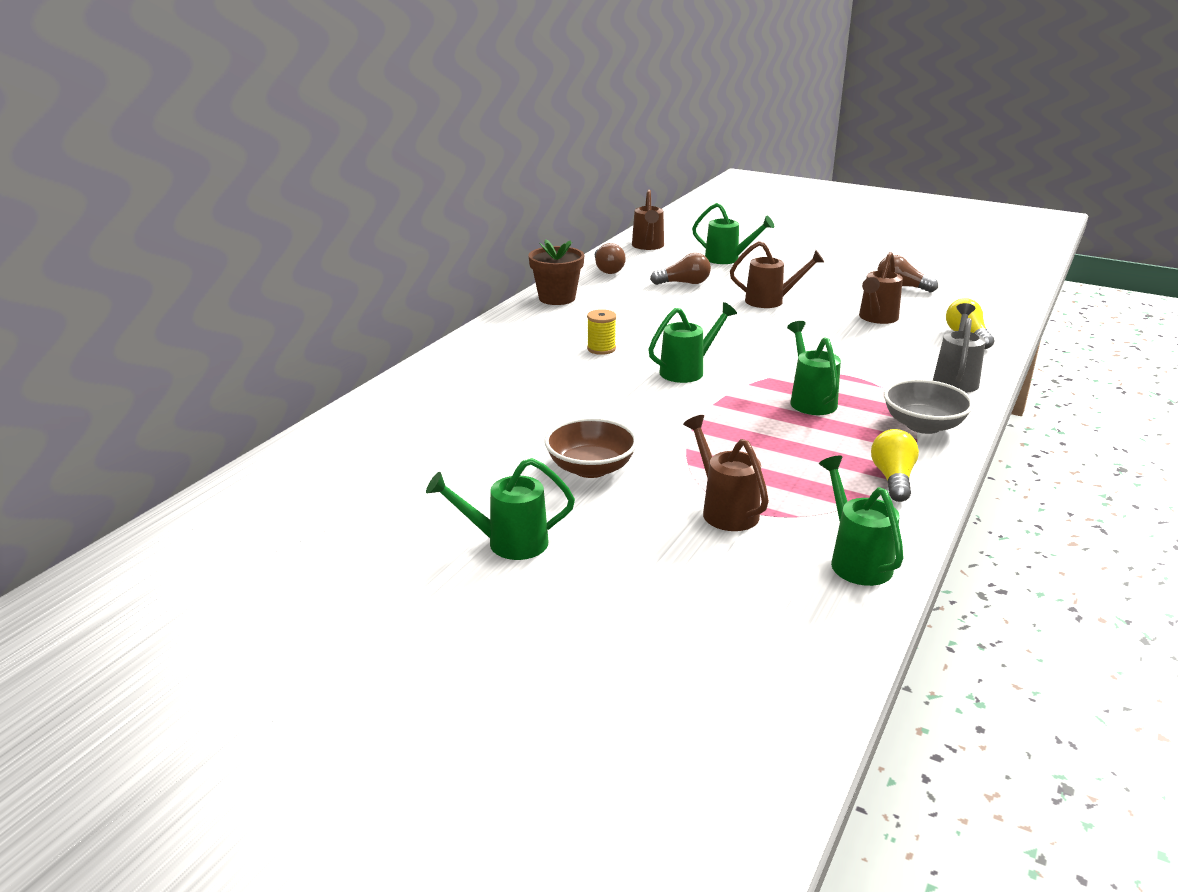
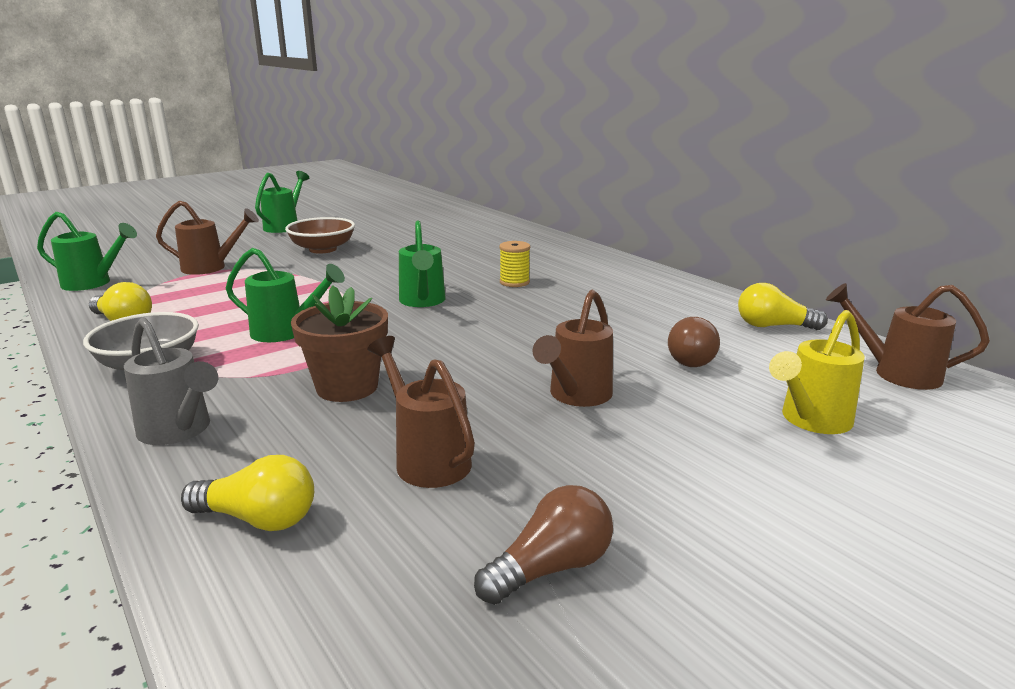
camera: 115 degrees right, 5 degrees down
(557, 298) = (673, 288): brown flower pot -> brown flower pot (347, 387)
(607, 269) = (773, 326): brown light bulb -> yellow light bulb
(727, 259) = (811, 420): green watering can -> yellow watering can

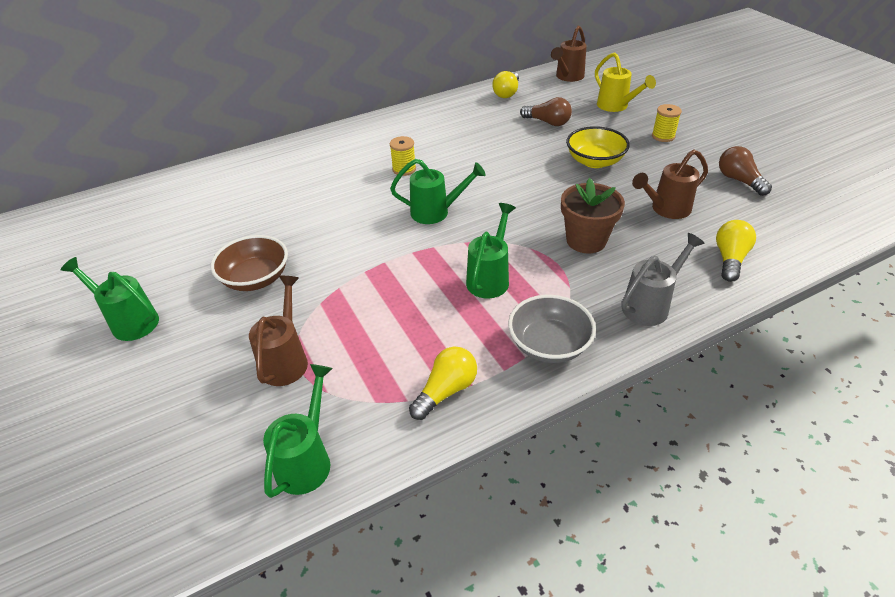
camera: 80 degrees left, 20 degrees up
(576, 396) = (594, 161): brown watering can -> yellow bowl
(713, 471) = (663, 136): none -> yellow spool

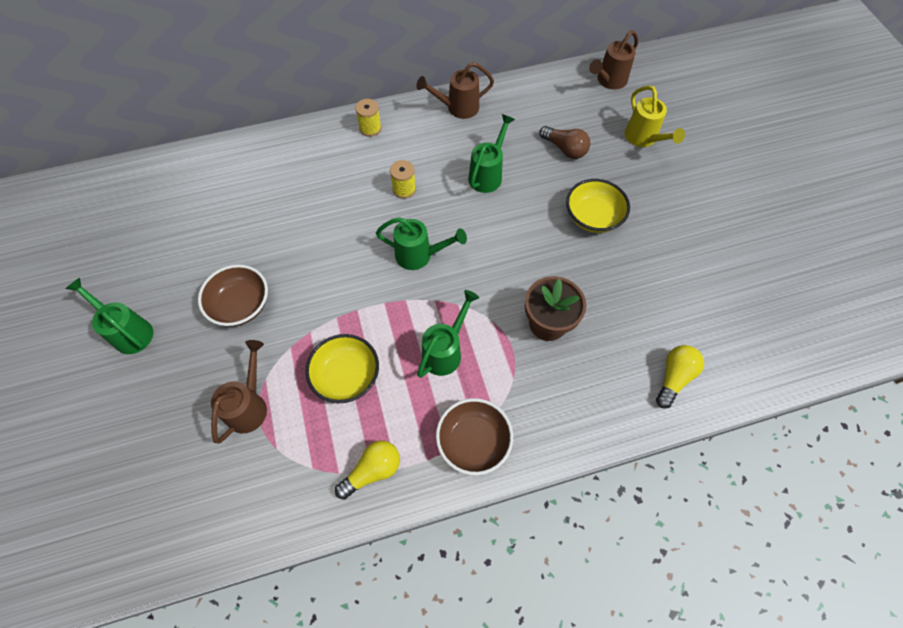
camera: 10 degrees right, 20 degrees up
(307, 460) = (246, 514): green watering can -> green watering can (487, 174)
(390, 316) = (346, 376): none -> yellow bowl
(507, 93) = (537, 94): yellow light bulb -> none
(549, 345) = (473, 441): grey bowl -> brown bowl
(650, 305) = (578, 417): grey watering can -> none
(663, 136) = (675, 194): yellow spool -> yellow spool (370, 128)
(666, 209) = (638, 299): brown watering can -> brown watering can (458, 108)
(739, 180) = (727, 275): brown light bulb -> none

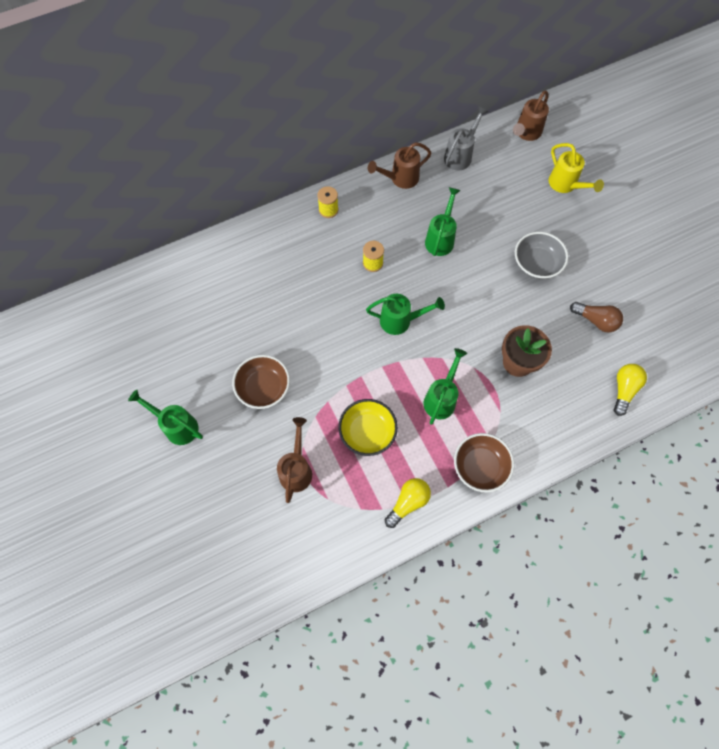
camera: 10 degrees left, 5 degrees up
(530, 94) = (460, 155): none -> grey watering can
(565, 149) = (501, 204): brown light bulb -> brown light bulb (595, 320)
(593, 217) = (536, 264): yellow bowl -> grey bowl

